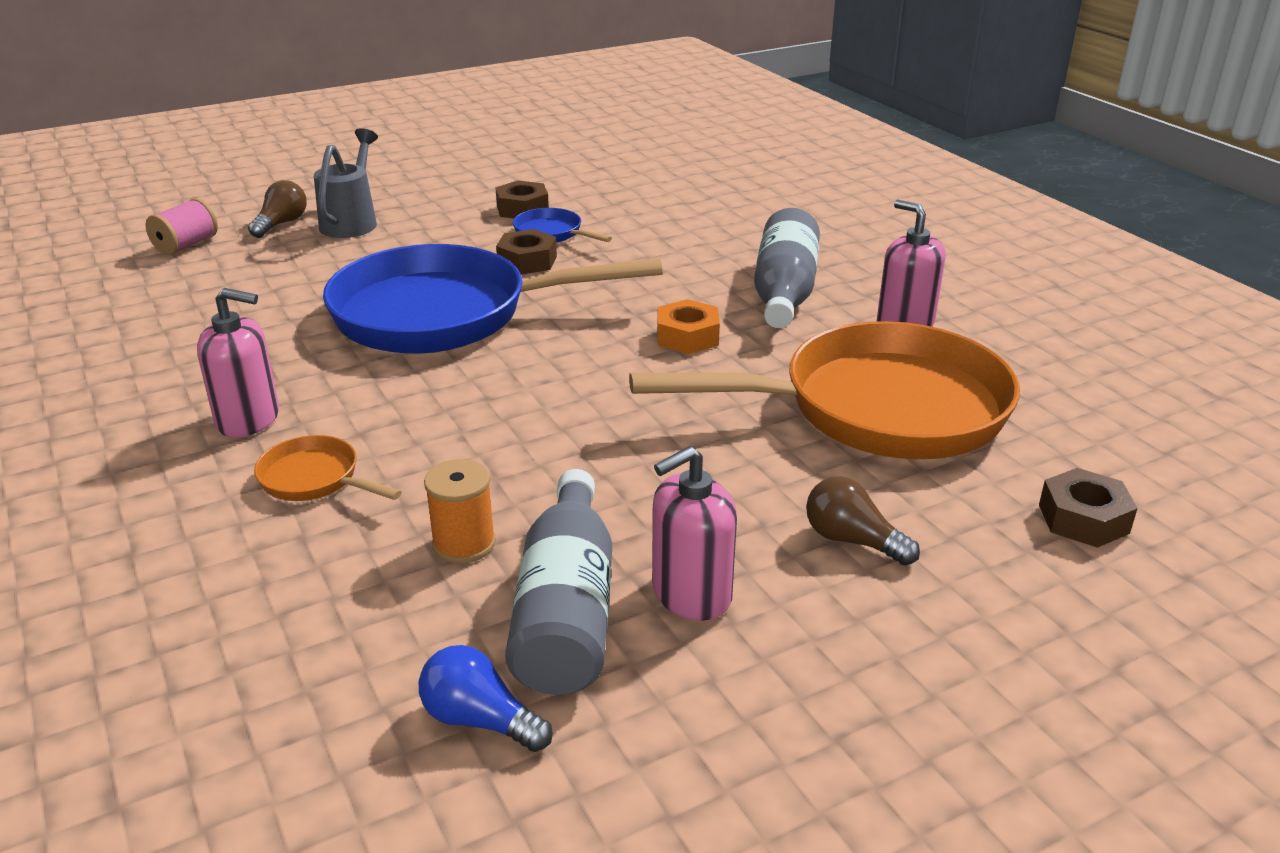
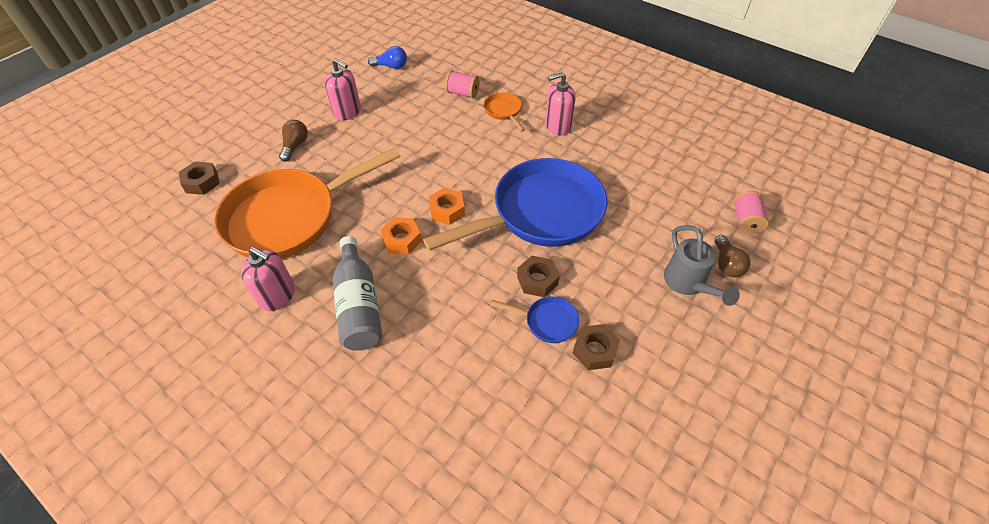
camera: 155 degrees right, 20 degrees up
(315, 479) = (504, 111): orange pan -> orange pan turned 120 degrees counterclockwise
(358, 554) = (462, 93): none -> pink spool
(464, 544) = (431, 106): orange spool -> none
(566, 610) = (384, 96): grey bottle -> none
(589, 352) = (447, 210): none -> orange nut
(691, 594) = (347, 112): pink soap dispenser -> pink soap dispenser turned 90 degrees clockwise
(852, 540) = (295, 146): brown light bulb -> brown light bulb turned 90 degrees counterclockwise

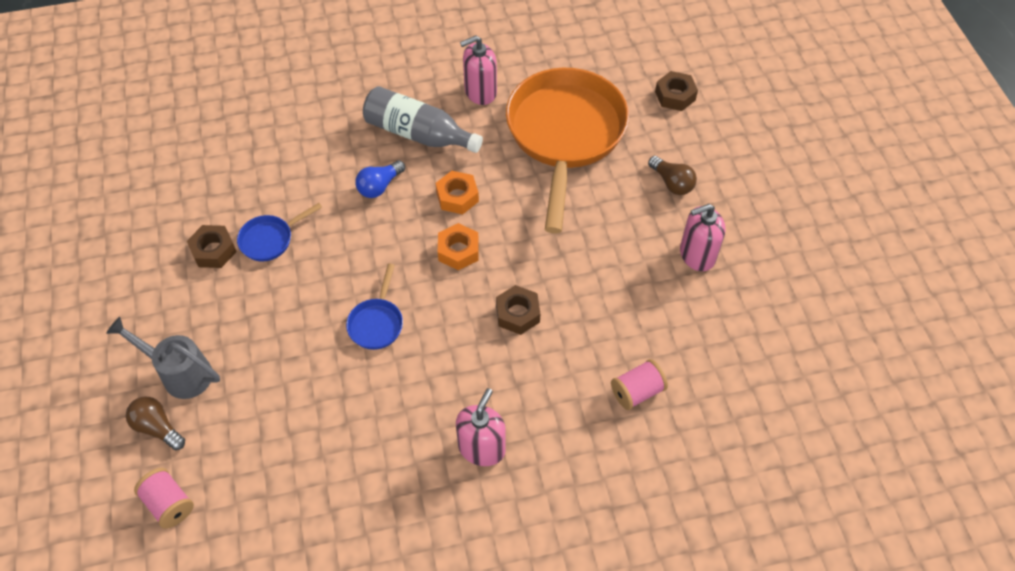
camera: 130 degrees right, 5 degrees up
(391, 66) = (764, 350): blue light bulb -> blue light bulb (379, 186)
(504, 111) = (561, 410): orange pan -> none
(537, 280) = (312, 262): brown nut -> brown nut (517, 314)
(540, 213) = (377, 323): blue pan -> blue pan, size x0.41

